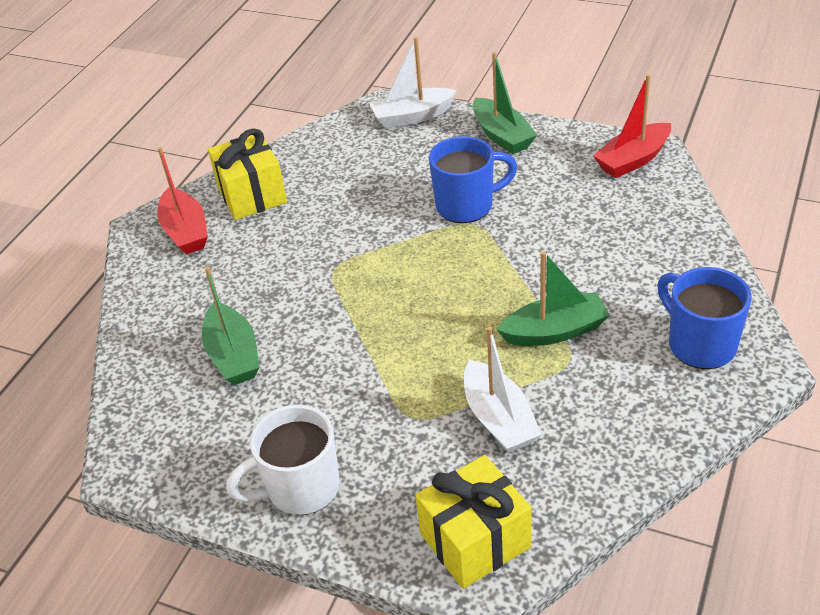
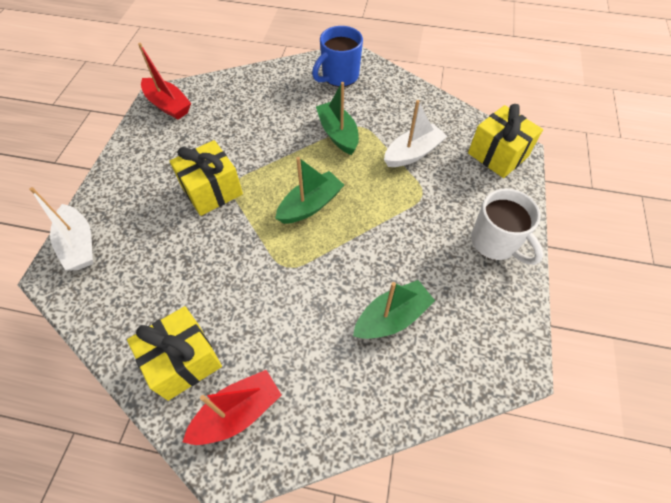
camera: 105 degrees left, 15 degrees up
(466, 205) = (212, 191): blue mug -> yellow gift
(502, 135) = (123, 178): green boat -> green boat (310, 205)

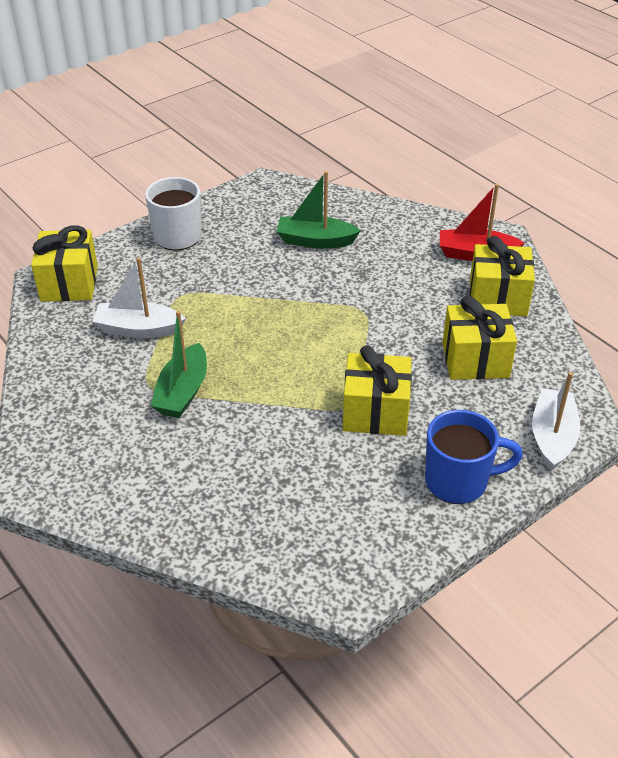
camera: 140 degrees left, 15 degrees down
(168, 105) = (343, 565): red boat -> none
(168, 276) = (475, 360): none -> yellow gift
(310, 205) = (291, 343): green boat -> none
(339, 76) = (87, 463): blue mug -> blue mug (458, 481)

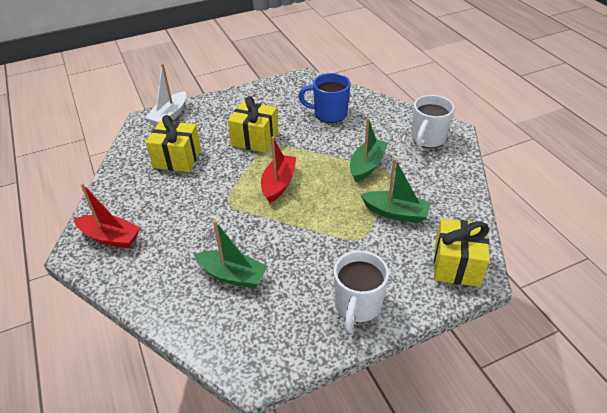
camera: 165 degrees left, 0 degrees up
(82, 458) = (427, 139): none -> white mug
(138, 329) = (395, 213): white boat -> green boat
(306, 345) = (278, 184): none -> red boat
(458, 481) = (231, 105): blue mug -> blue mug (329, 114)
(498, 298) = (128, 197): yellow gift -> none

